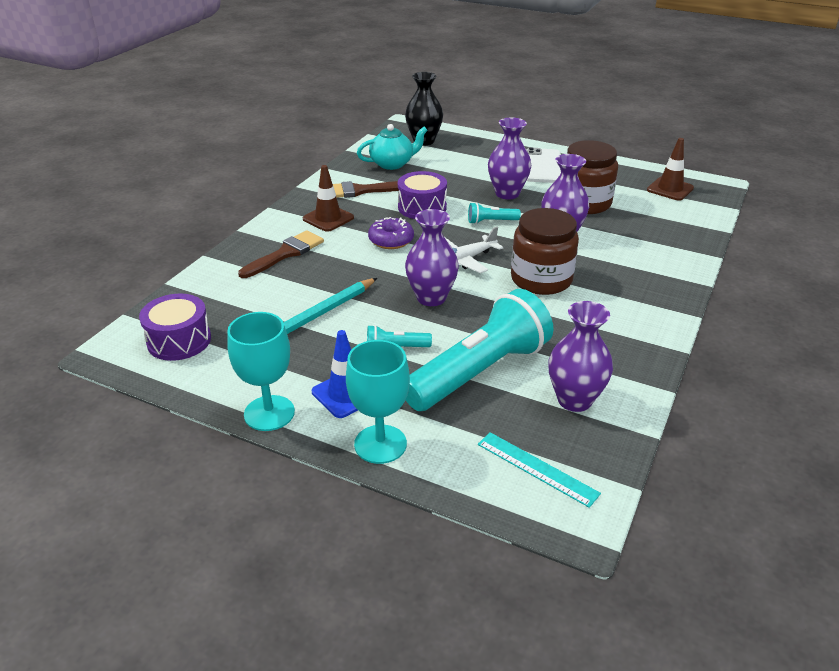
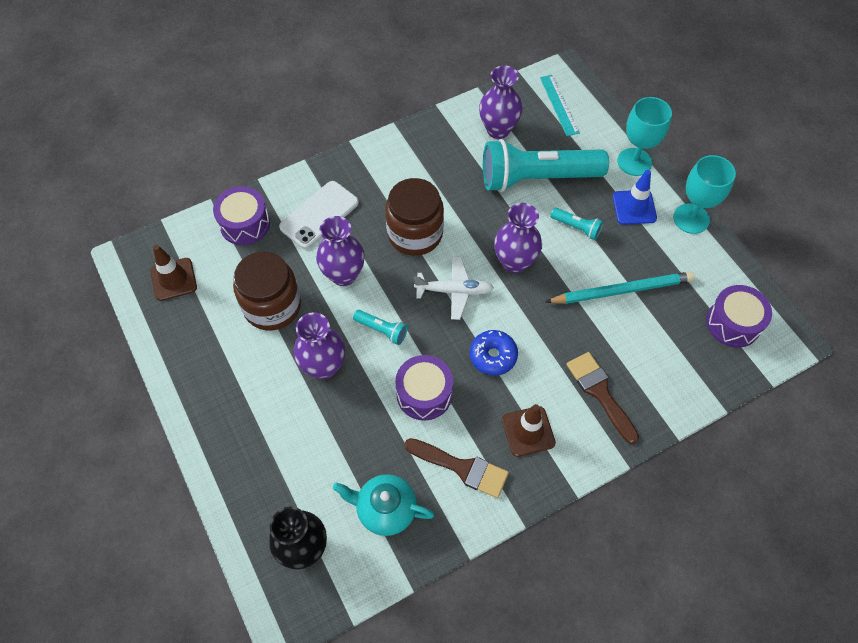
camera: 145 degrees left, 25 degrees up
(285, 254) = (600, 393): brown brush -> brown brush turned 75 degrees clockwise
(391, 240) = (493, 356): purple donut -> blue donut
(542, 166) = (237, 395): white phone -> white phone (319, 215)
(679, 230) = (245, 224): none -> purple drum

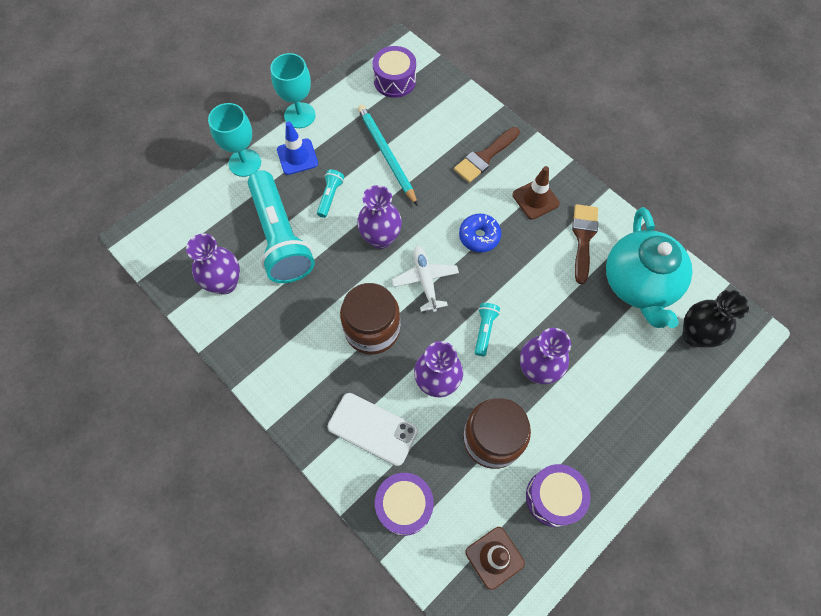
camera: 105 degrees left, 5 degrees up
(385, 509) = (639, 284): turquoise teapot -> turquoise teapot, size x1.64
(424, 394) = (532, 280): purple drum -> purple drum (553, 497)
(559, 105) = (182, 234): turquoise ruler -> none

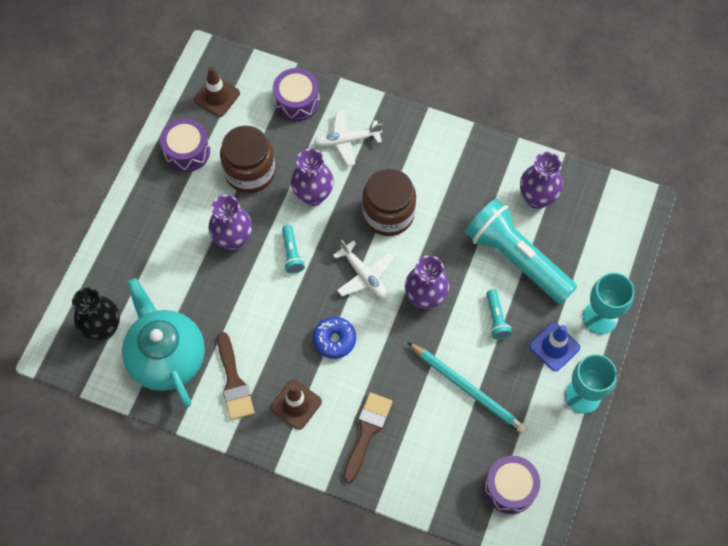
camera: 155 degrees right, 0 degrees up
(373, 429) = (347, 140): white phone -> white plane

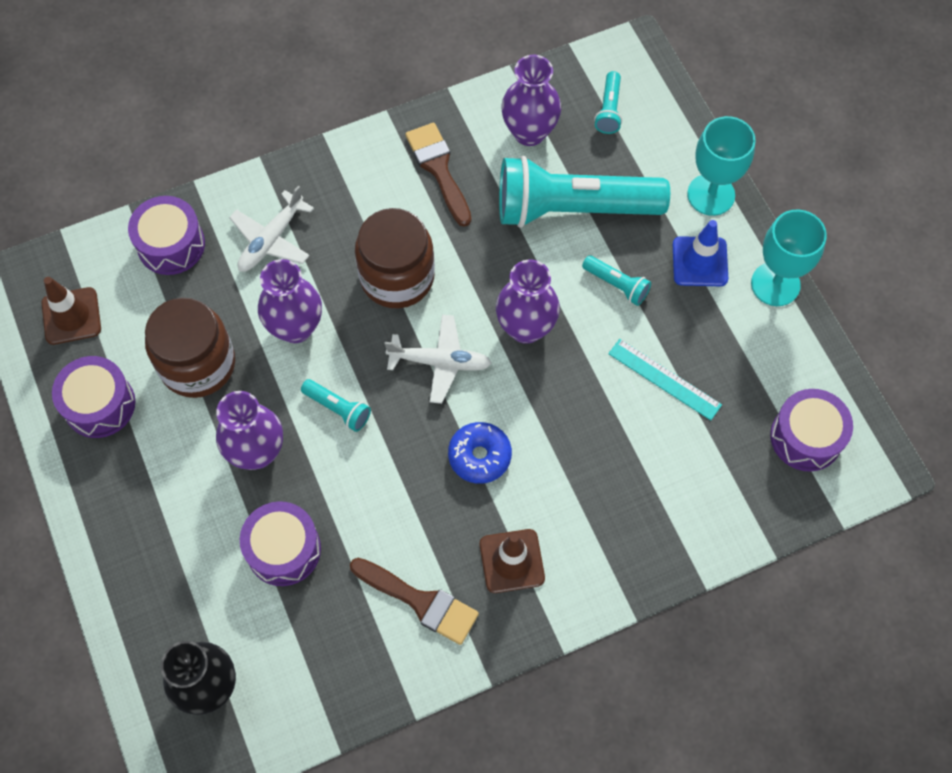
camera: 45 degrees left, 0 degrees up
(166, 357) = (317, 647): turquoise teapot -> none
(198, 297) = (283, 549): none -> purple drum
(367, 432) = (613, 518): brown brush -> brown brush (439, 169)
(468, 389) = (664, 379): turquoise pencil -> turquoise ruler
(593, 223) = (609, 110): none -> turquoise flashlight

